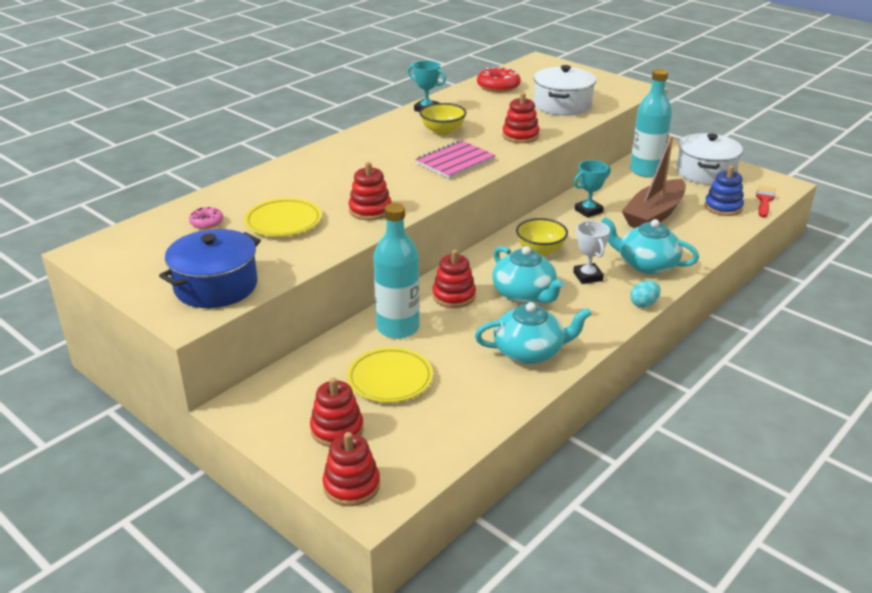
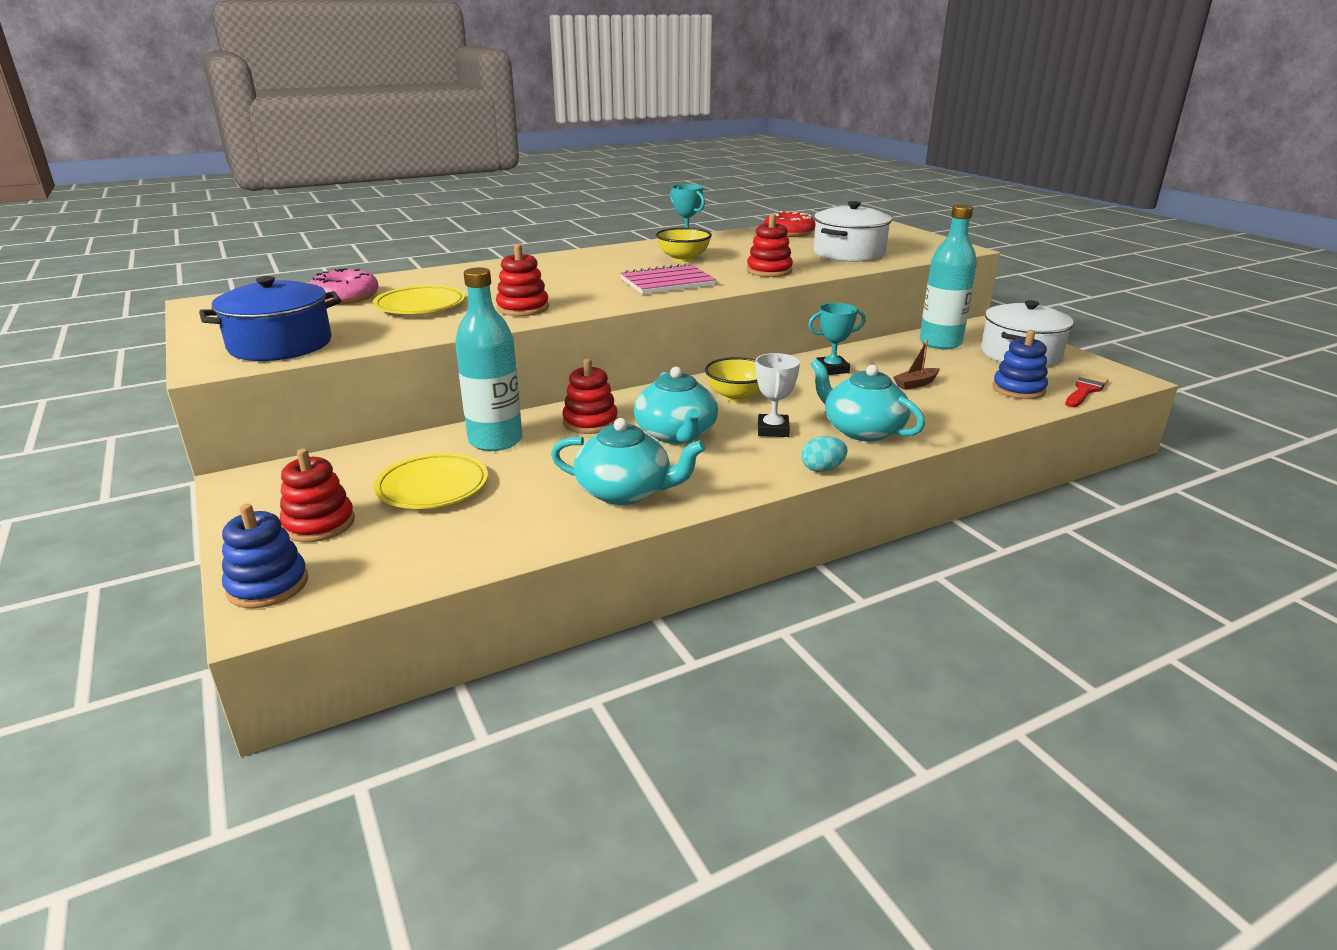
camera: 20 degrees right, 5 degrees down
(207, 223) = (345, 297): pink donut -> pink donut, size x1.74
(351, 485) = (268, 585): red stacking toy -> blue stacking toy
(654, 214) = (916, 384): brown boat -> brown boat, size x0.42

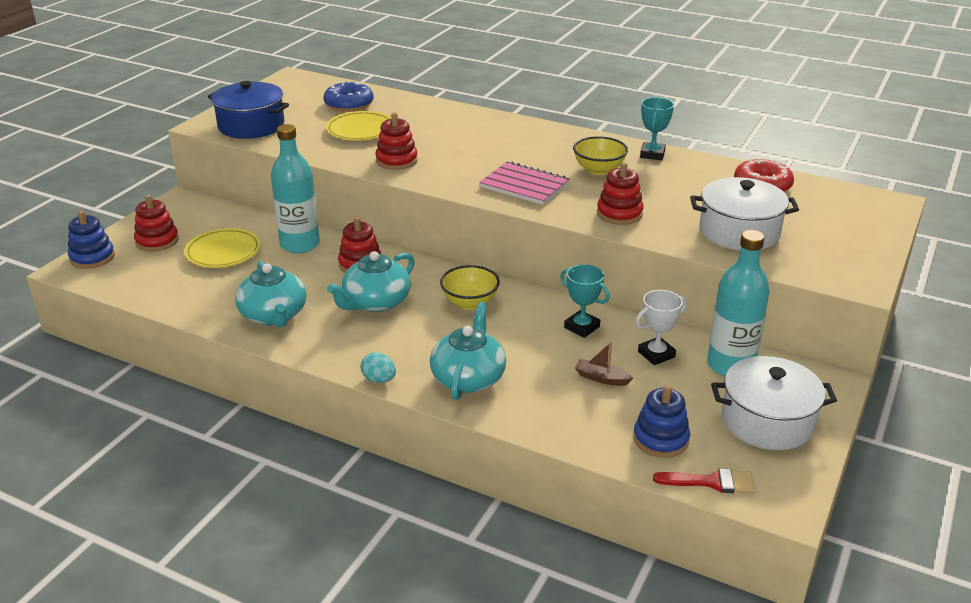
camera: 55 degrees right, 5 degrees up
(345, 297) = (349, 104): pink donut -> blue donut
(773, 430) = (425, 338): white trophy -> white trophy (656, 354)

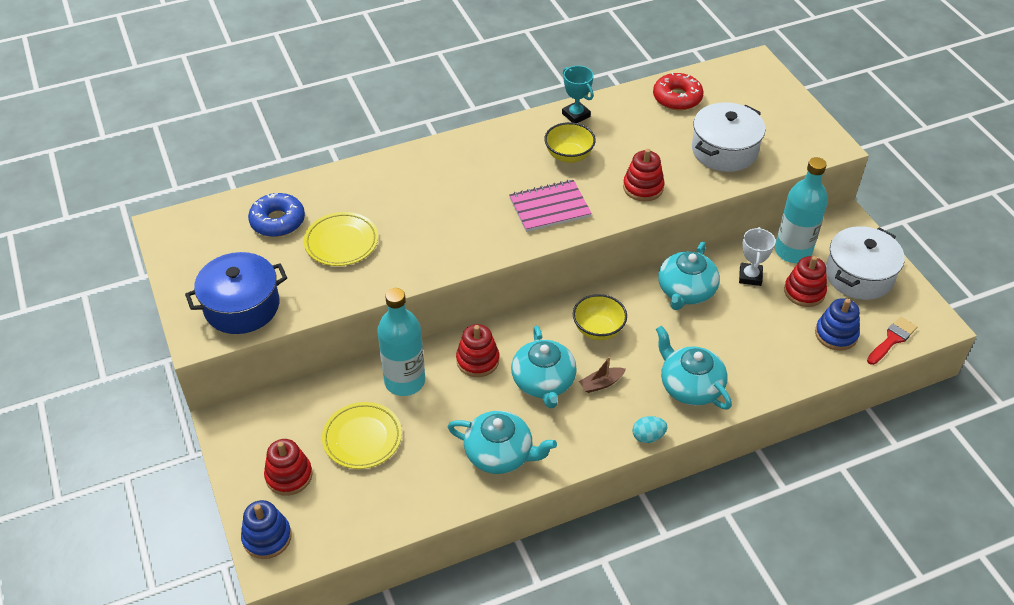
camera: 50 degrees left, 15 degrees up
(396, 160) = (425, 252): red stacking toy -> red stacking toy (804, 292)
(582, 327) = (686, 291): turquoise trophy -> turquoise teapot
(601, 378) = (751, 320): brown boat -> brown boat (601, 383)

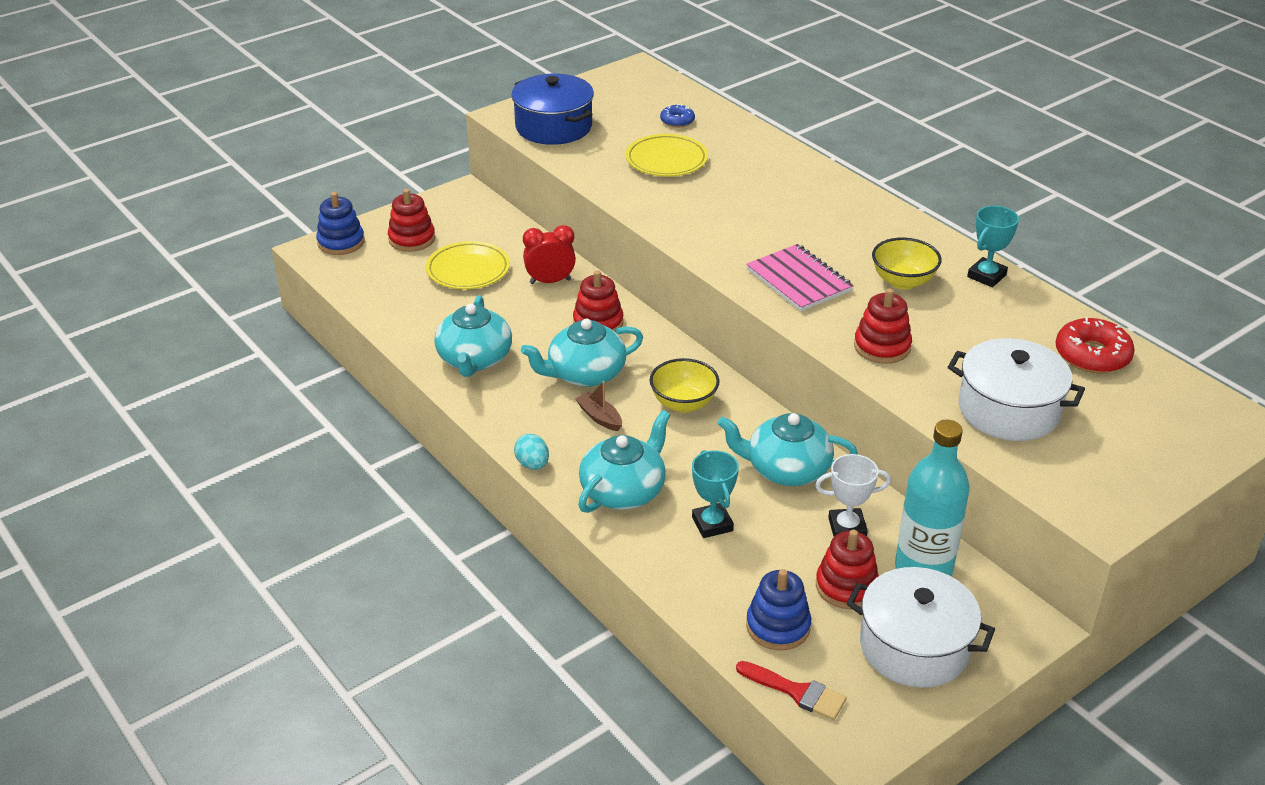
camera: 75 degrees right, 10 degrees down
(277, 221) = (677, 121): blue donut -> blue donut, size x0.58
(404, 381) = (550, 281): turquoise bottle -> red clock
(734, 344) = (712, 524): none -> turquoise trophy

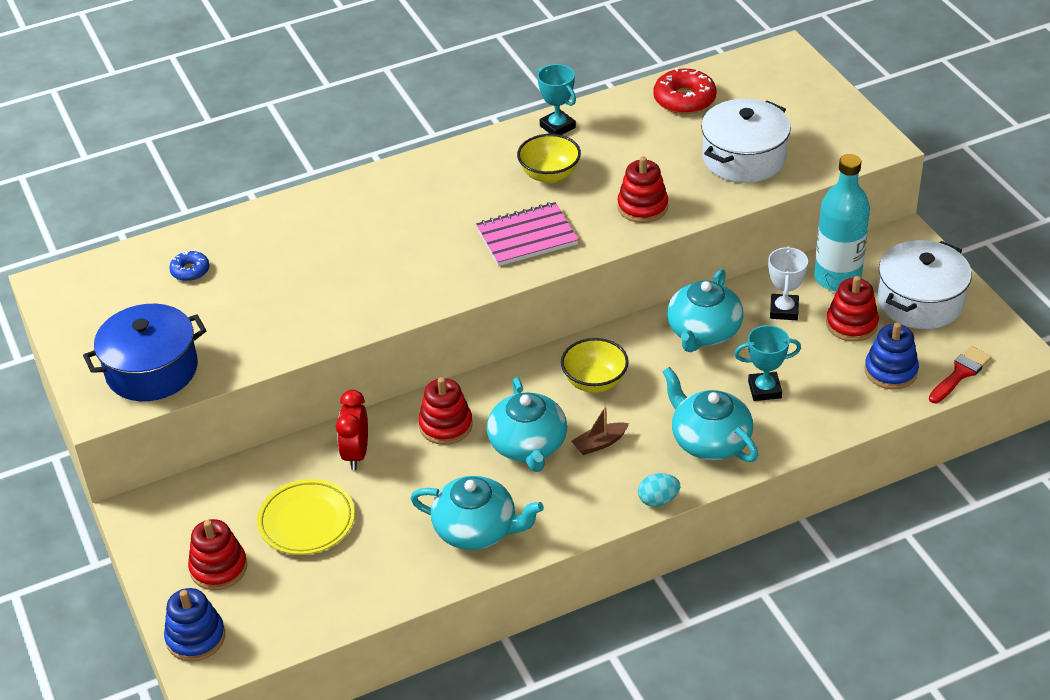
camera: 75 degrees left, 5 degrees up
(666, 160) = (270, 291): yellow plate -> none

